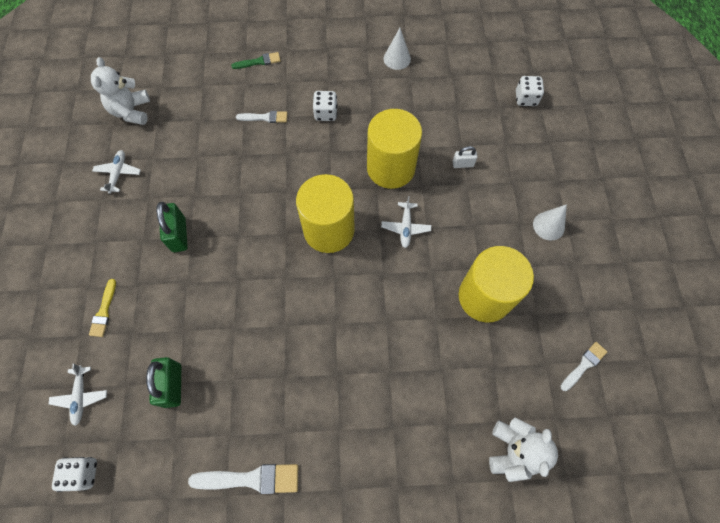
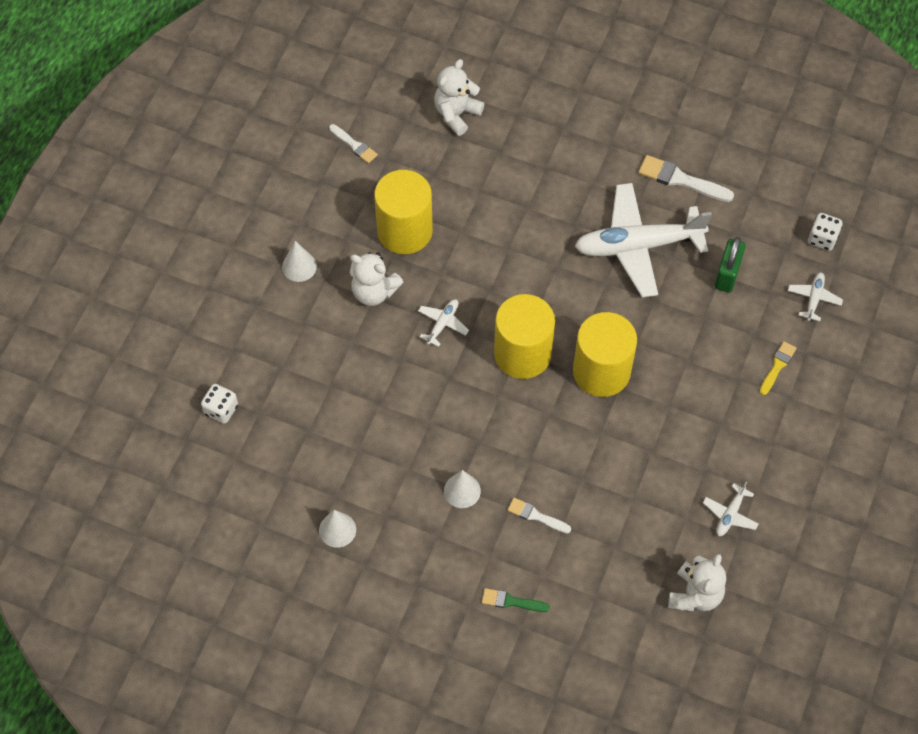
camera: 155 degrees left, 5 degrees down
(179, 235) = (681, 413): green padlock -> none
(269, 378) = (638, 245): none -> white plane
(326, 113) = (462, 491): white dice -> white cone
(391, 168) = (423, 392): yellow cylinder -> yellow cylinder (601, 371)
(463, 164) = (343, 364): white padlock -> none
(476, 230) = (374, 292): none -> white teddy bear
(584, 365) = (354, 145): white brush -> white brush turned 120 degrees counterclockwise

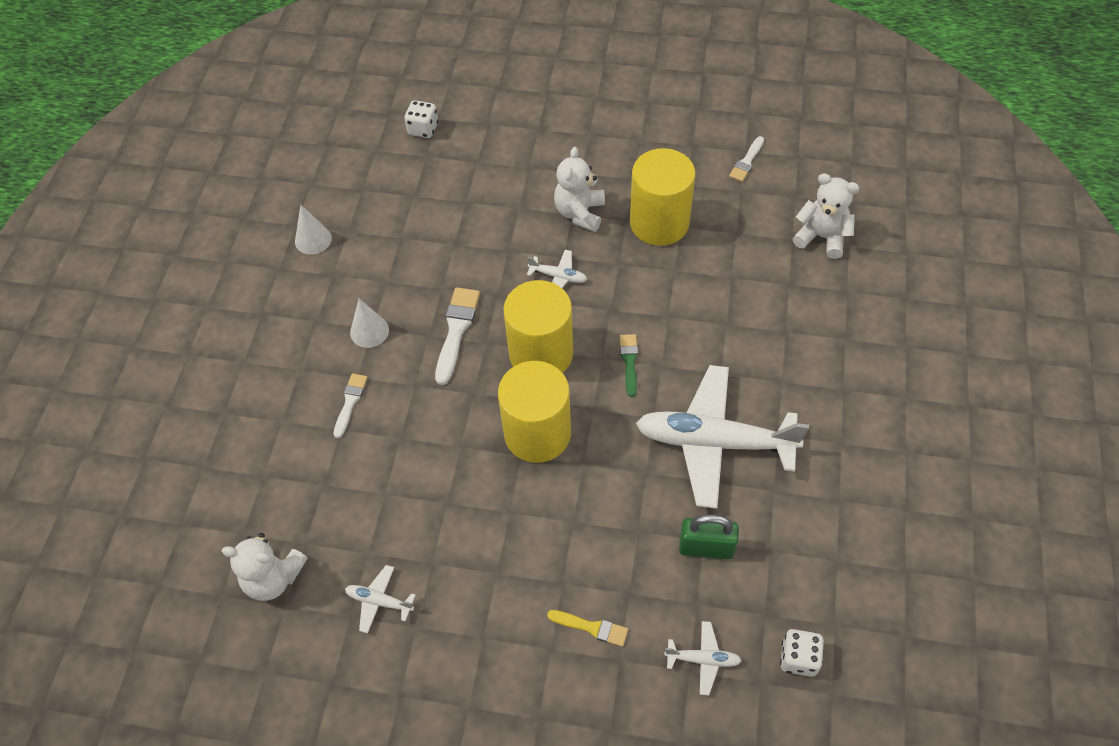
camera: 80 degrees right, 5 degrees down
(299, 266) = (591, 150): white cone -> none
(511, 601) = (250, 398): green brush -> green brush (629, 361)
(638, 245) = (714, 442): white plane -> white plane turned 60 degrees counterclockwise
(680, 179) = (824, 473): white brush -> white brush (456, 330)

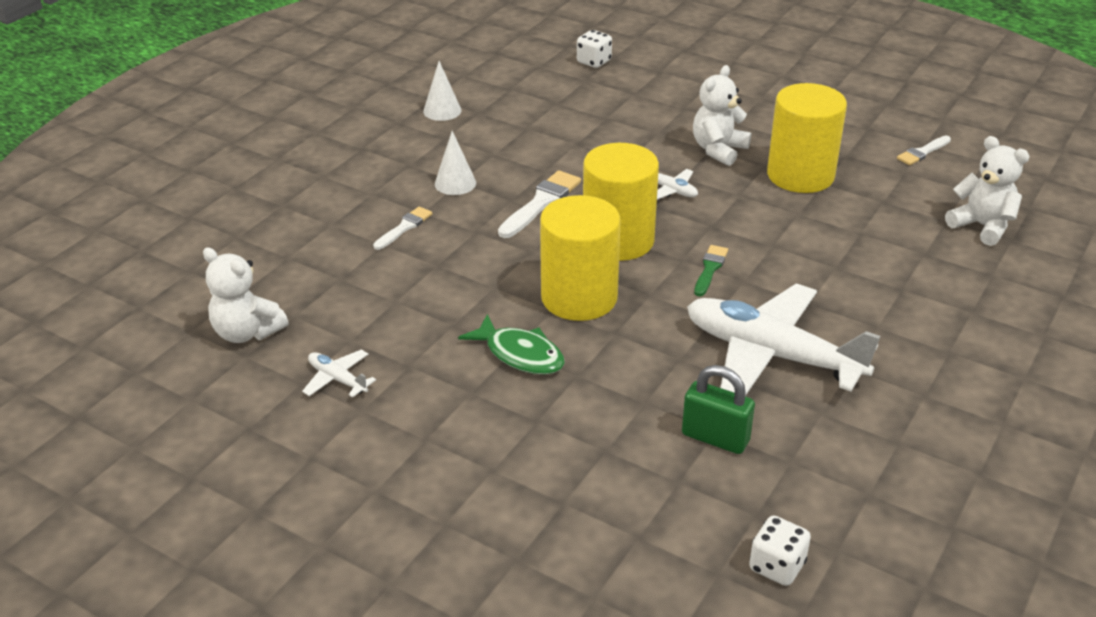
camera: 20 degrees right, 20 degrees down
(517, 516) = (520, 354): none -> green fish
(592, 627) = (547, 466): yellow brush -> none
(703, 659) = (660, 532): white plane -> none

